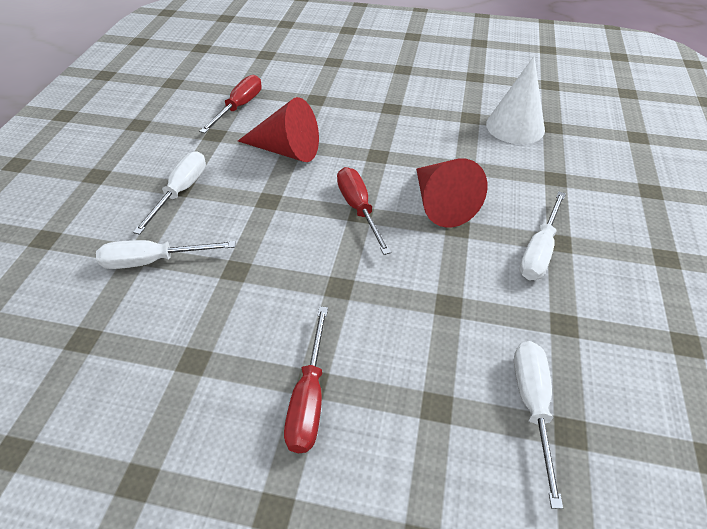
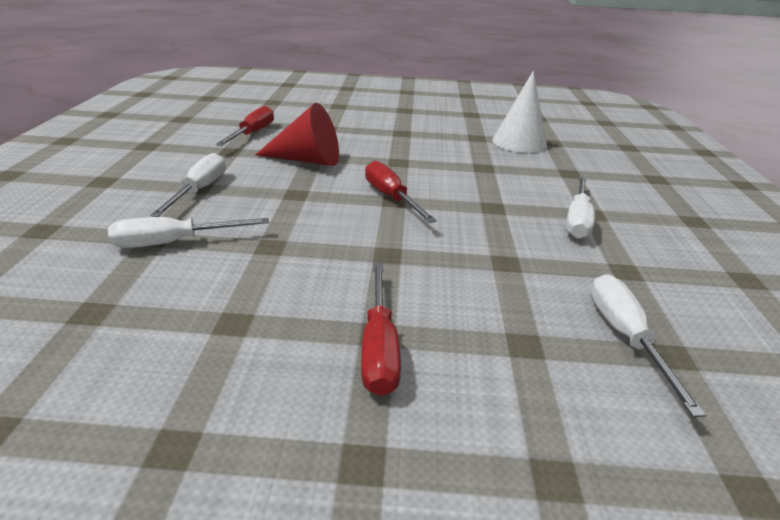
camera: 10 degrees left, 15 degrees down
(441, 204) = (471, 192): red cone -> none

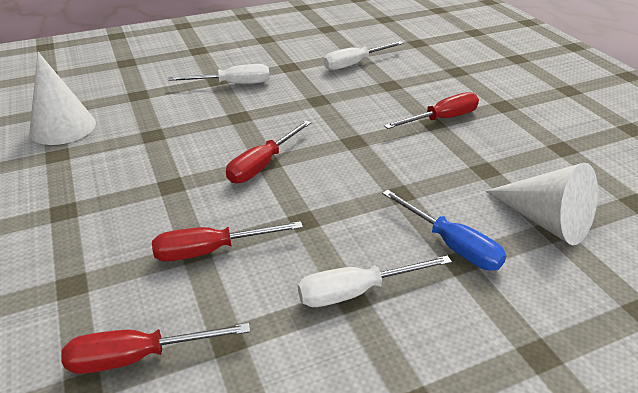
camera: 115 degrees left, 5 degrees up
(107, 315) = (545, 221): none -> white cone
(174, 242) = (451, 245): white screwdriver -> blue screwdriver
(307, 160) = (211, 250): red cone -> red screwdriver

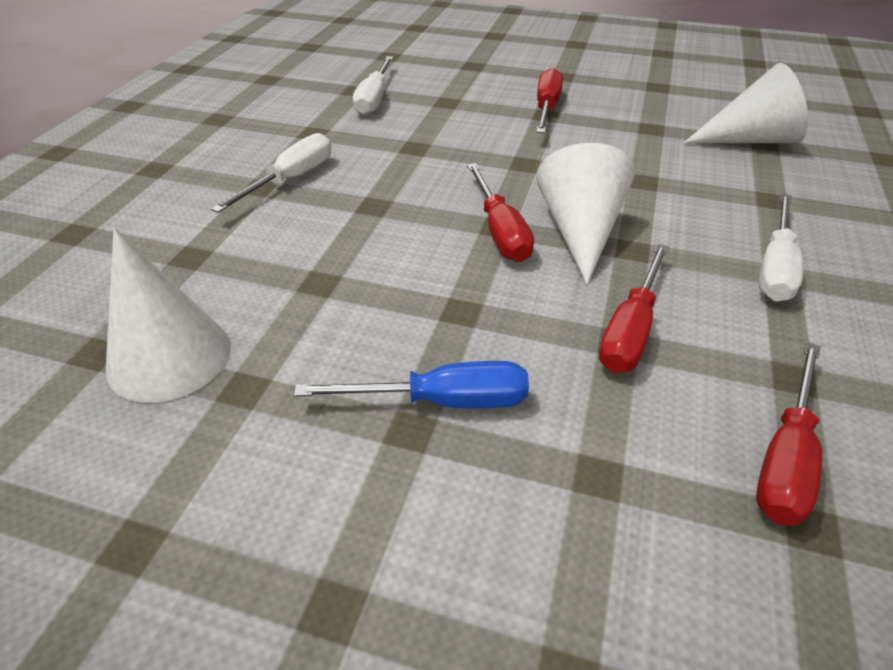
camera: 50 degrees left, 5 degrees up
(298, 192) = (580, 231): none -> white cone
(451, 245) = (746, 192): blue screwdriver -> blue screwdriver (442, 401)

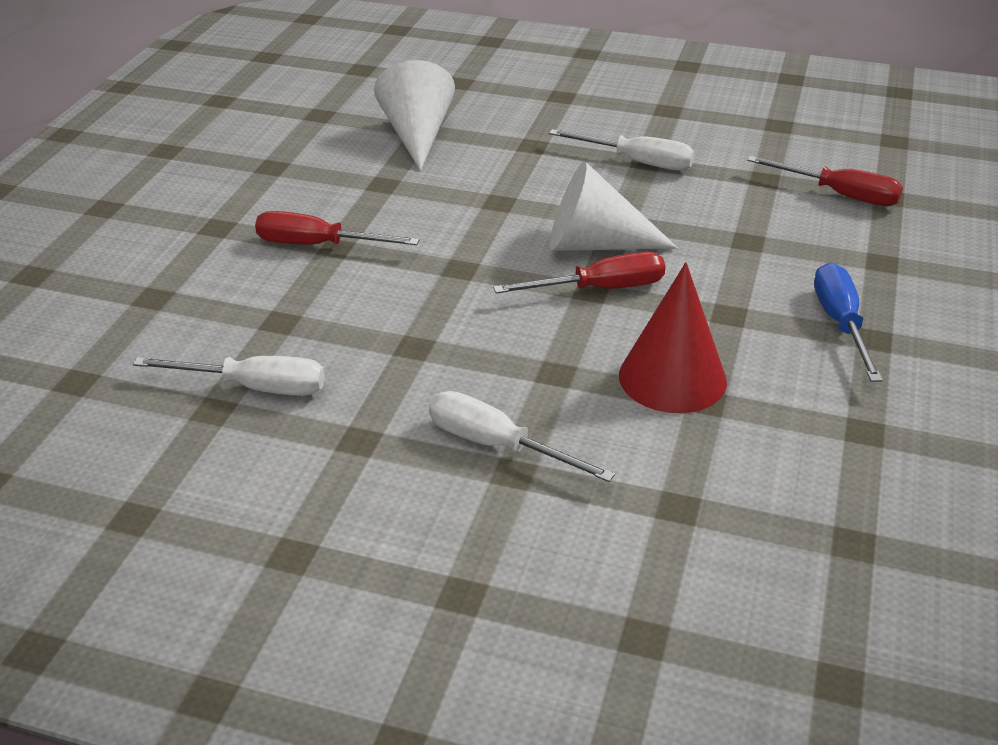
camera: 90 degrees left, 5 degrees down
(169, 357) = (842, 486): white cone -> none
(356, 265) = (672, 378): none -> red cone
(630, 330) = (732, 234): red screwdriver -> none

